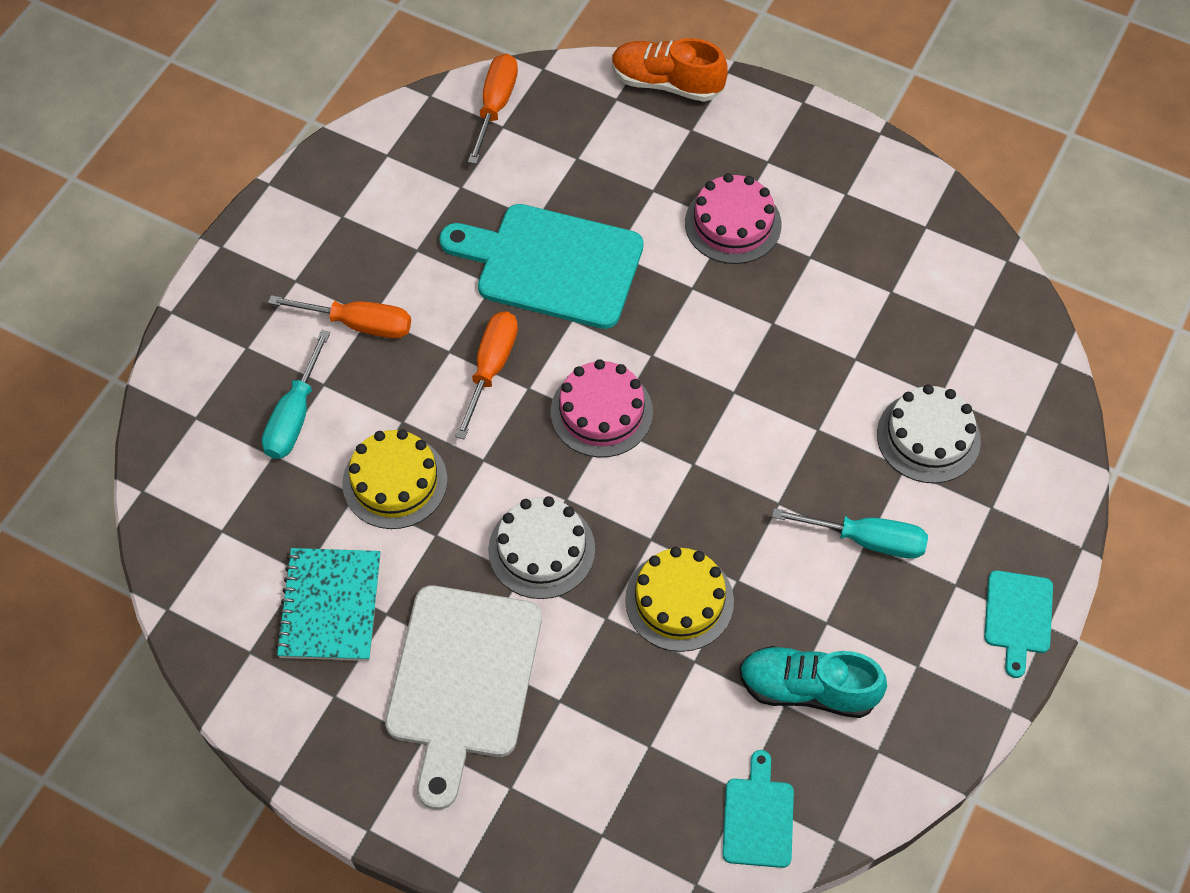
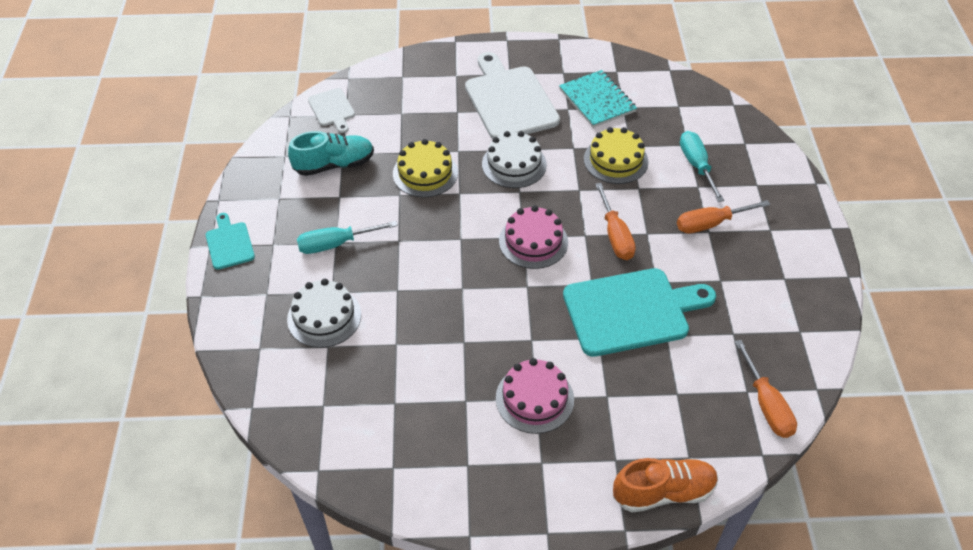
camera: 150 degrees right, 10 degrees down
(758, 817) = (332, 109): turquoise cutting board -> white cutting board

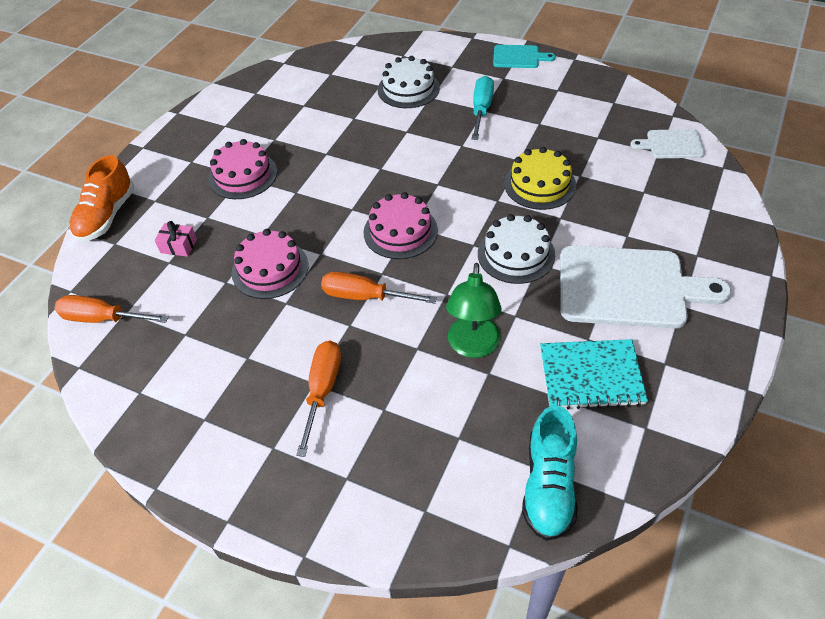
camera: 120 degrees right, 0 degrees up
(334, 165) = (584, 129): turquoise shoe -> turquoise shoe (548, 485)
(615, 160) = (473, 346): yellow cake -> green lamp
(631, 311) = (270, 269): turquoise cutting board -> pink cake
(655, 397) = (178, 246): none -> pink gift
(697, 166) = (417, 427): turquoise screwdriver -> none

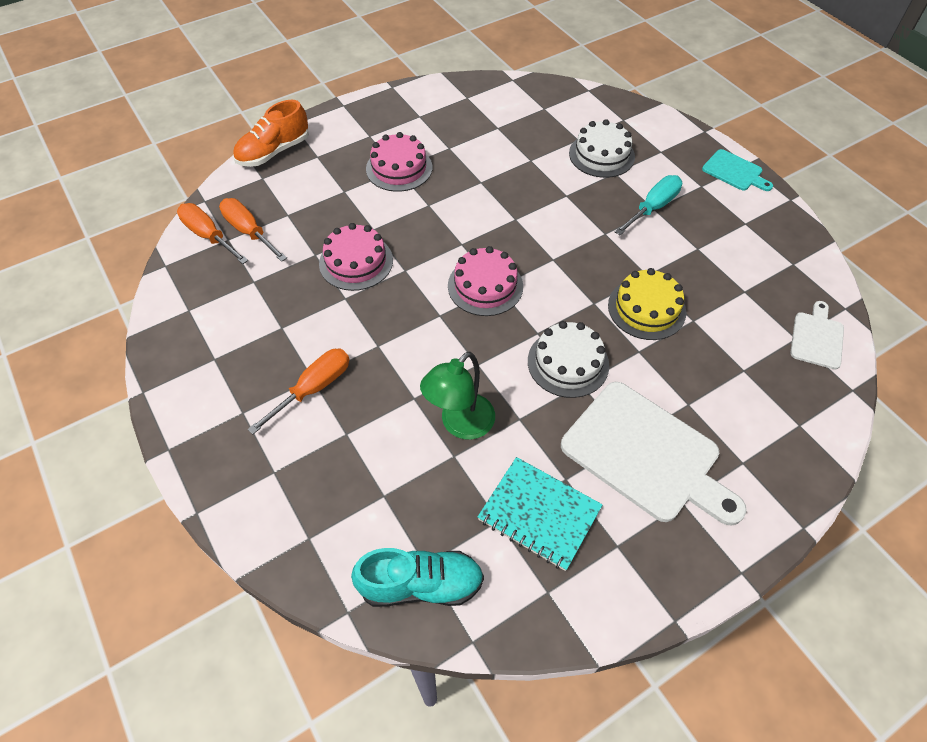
camera: 30 degrees right, 5 degrees up
(178, 246) = (305, 205): pink gift -> none
(365, 297) = (409, 328): orange screwdriver -> orange screwdriver (249, 232)
(548, 485) = (421, 584): turquoise shoe -> turquoise shoe turned 135 degrees counterclockwise
(671, 144) = (817, 338): white cutting board -> white cutting board turned 75 degrees clockwise

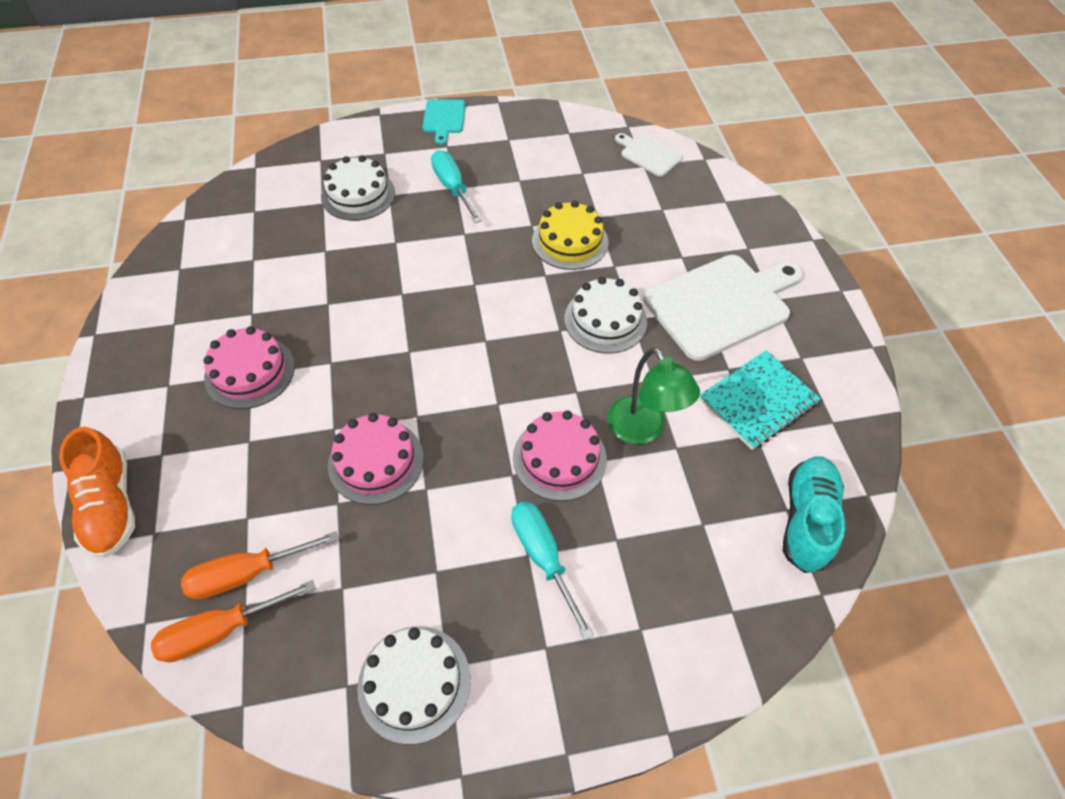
camera: 70 degrees left, 0 degrees up
(198, 344) = (414, 683): none -> white cake
(313, 389) = (543, 558): orange screwdriver -> turquoise screwdriver
(485, 286) = (479, 351): pink cake -> pink cake (559, 458)
(734, 171) = (444, 119): turquoise cutting board -> turquoise cutting board turned 120 degrees clockwise

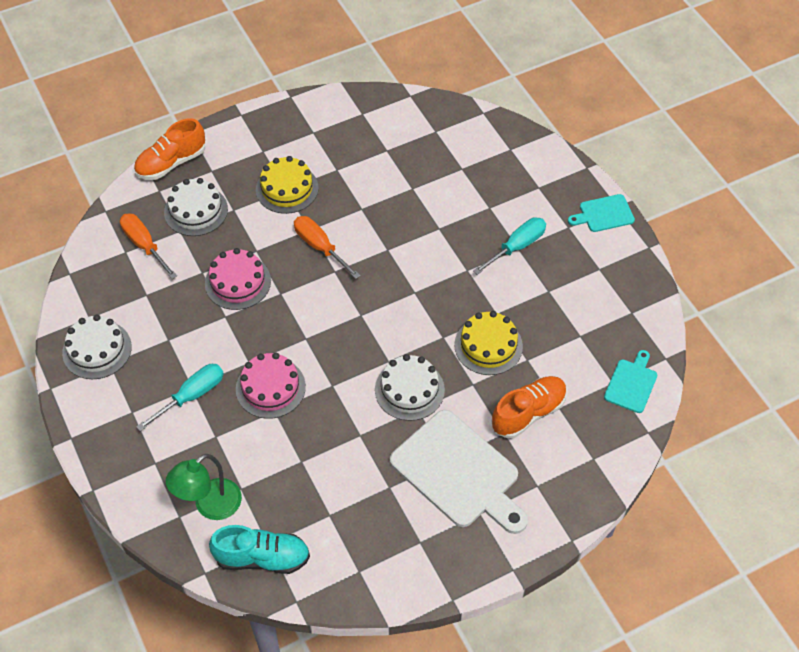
camera: 75 degrees right, 0 degrees up
(222, 630) = (108, 247): orange screwdriver -> orange screwdriver (320, 247)
(250, 372) = (287, 188): pink cake -> yellow cake
(358, 195) = (481, 187): white cake -> white cake (196, 210)
(642, 430) = (310, 436): green lamp -> green lamp (210, 506)
(649, 154) = (631, 383): white cutting board -> turquoise cutting board
(662, 232) = (528, 413): none -> orange shoe
(758, 401) = (362, 513): turquoise notebook -> none

